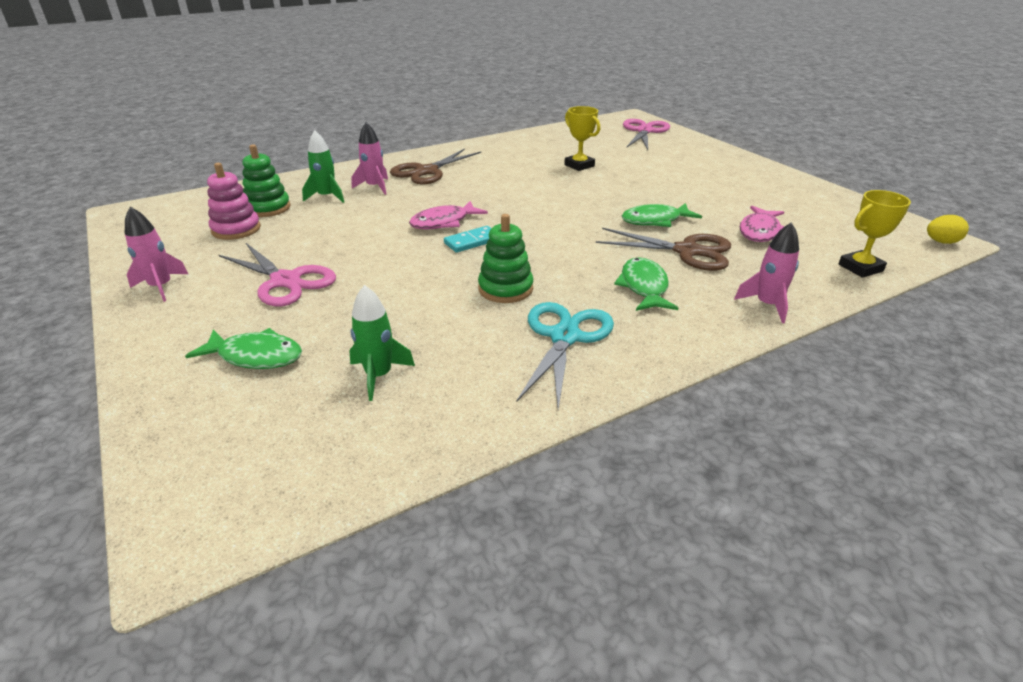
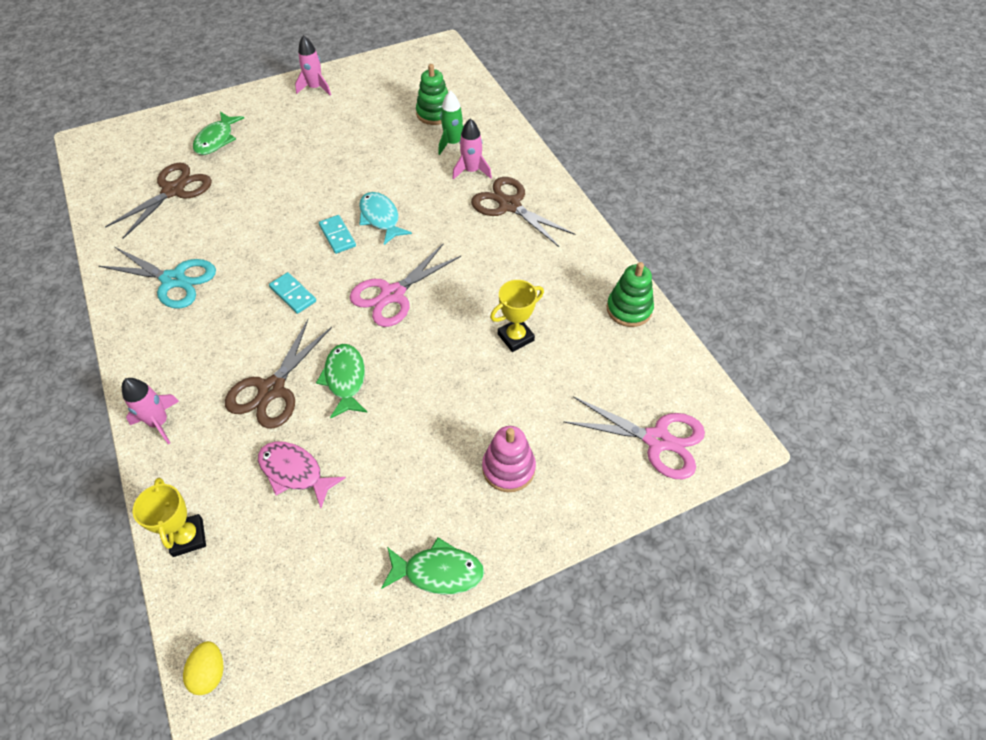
camera: 95 degrees right, 20 degrees up
(236, 229) = (396, 104): pink stacking toy -> pink stacking toy (508, 468)
(286, 281) = (304, 139): pink scissors -> pink scissors (393, 294)
(379, 376) = (173, 190): green rocket -> brown scissors
(444, 222) = (381, 218): pink fish -> turquoise fish
(505, 289) = (251, 252): green stacking toy -> green stacking toy (629, 309)
(564, 255) = (293, 294): none -> turquoise domino
(644, 287) = (221, 340): green fish -> green fish (438, 571)

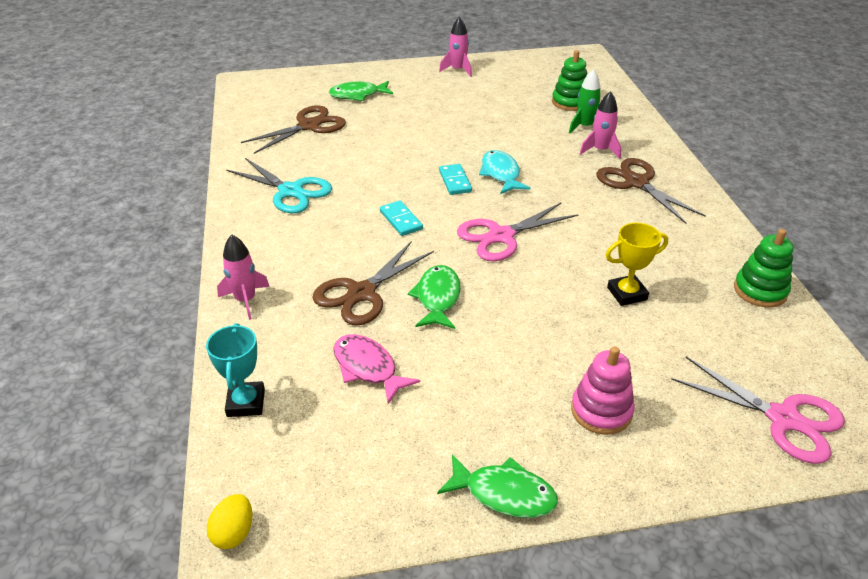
camera: 15 degrees right, 15 degrees down
(188, 537) = (246, 403): yellow trophy -> turquoise trophy
(217, 139) = (358, 95): green fish -> green fish turned 45 degrees clockwise

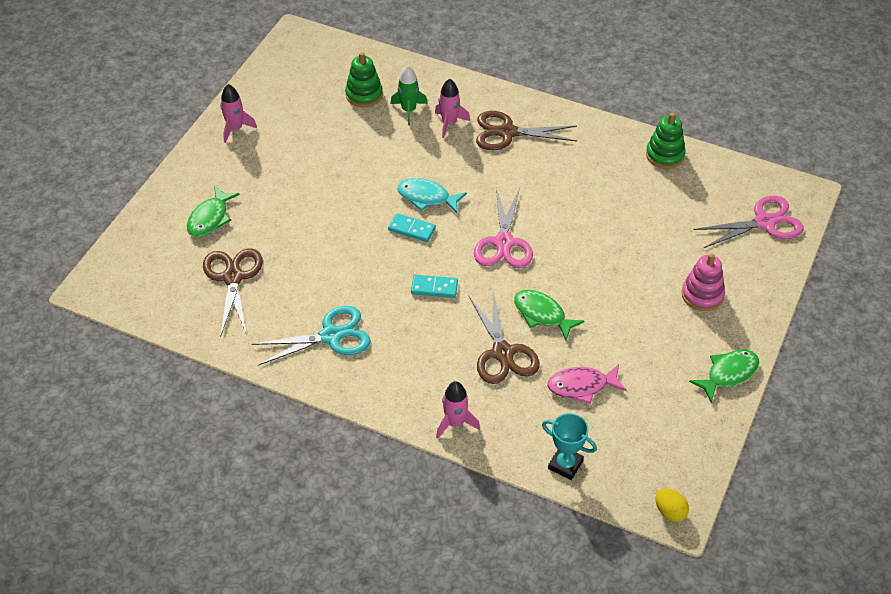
camera: 55 degrees left, 10 degrees up
(627, 294) = (617, 217): yellow trophy -> none

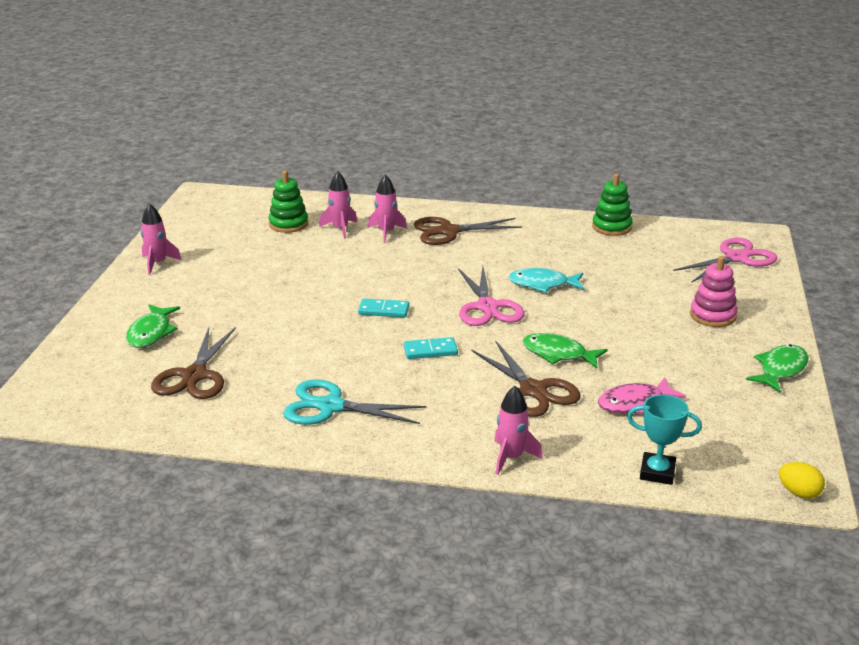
camera: 15 degrees left, 20 degrees down
(233, 277) = (194, 376): brown scissors -> brown scissors turned 150 degrees counterclockwise
(331, 336) = (331, 406): turquoise scissors -> turquoise scissors turned 135 degrees counterclockwise
(408, 110) = (340, 229): green rocket -> pink rocket
(427, 197) = (388, 285): turquoise fish -> turquoise fish (543, 284)

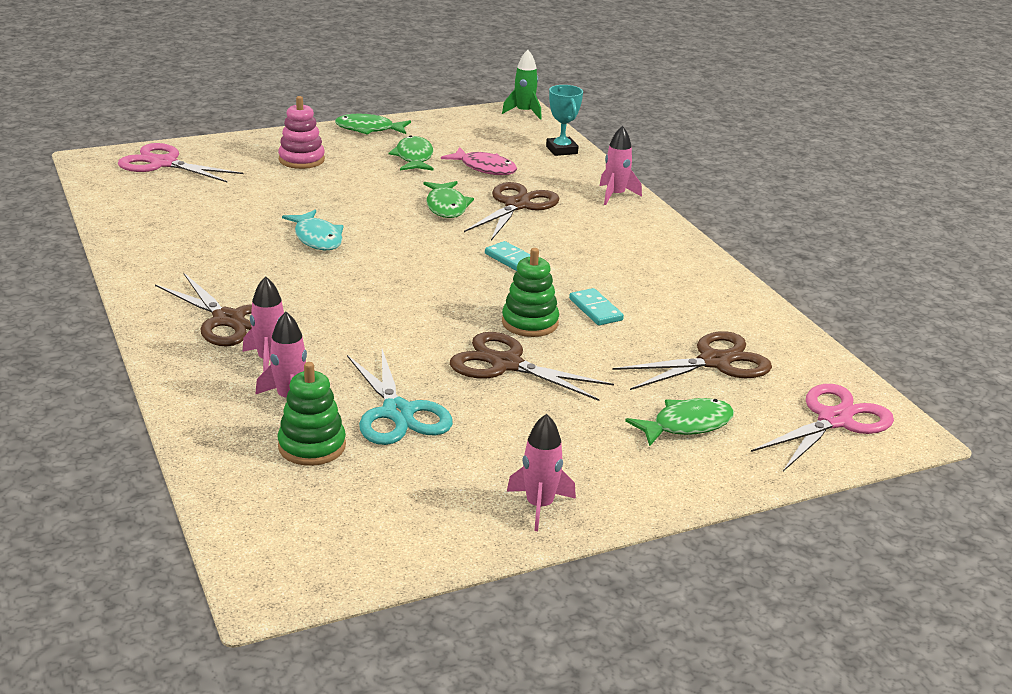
camera: 125 degrees left, 0 degrees up
(293, 298) = (506, 364): none -> brown scissors
(331, 406) = (658, 278): turquoise scissors -> turquoise scissors (398, 413)
(383, 310) = (468, 304): turquoise domino -> turquoise domino (595, 309)
(487, 307) = (397, 254): pink scissors -> pink scissors (834, 420)
(611, 227) = (131, 230): green stacking toy -> green stacking toy (530, 323)
(686, 372) = (414, 157): none -> green fish
(799, 493) = (524, 112): yellow egg -> green rocket

